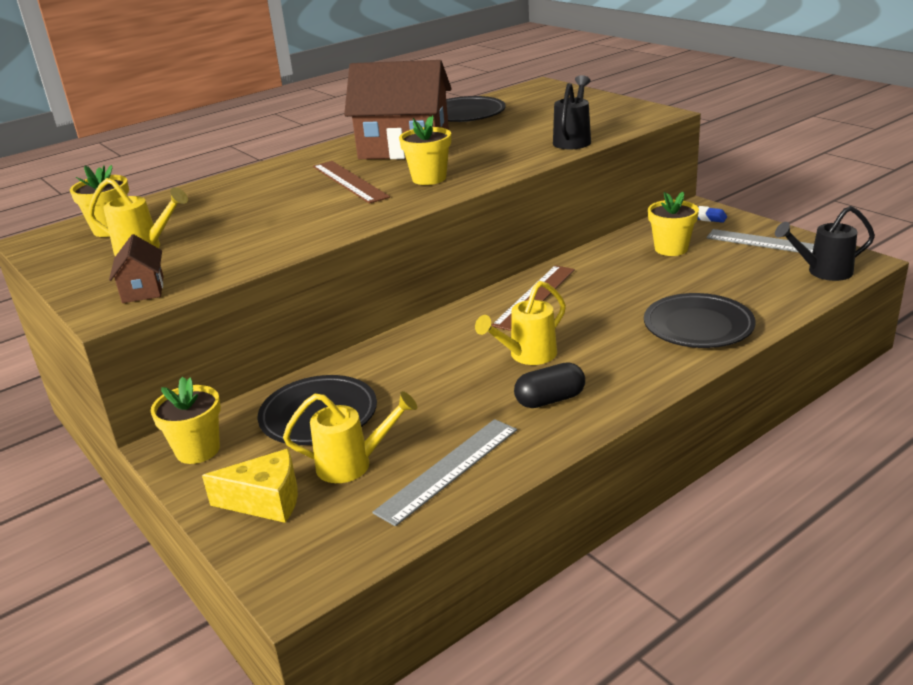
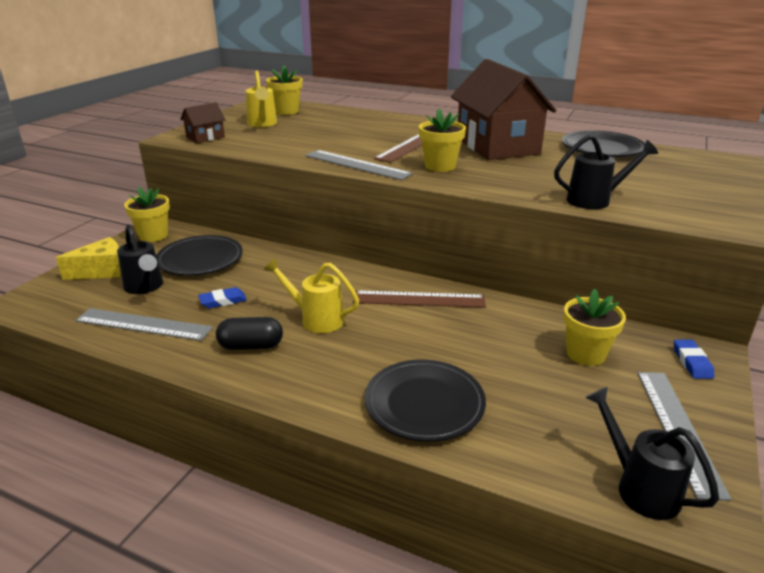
camera: 60 degrees right, 0 degrees up
(266, 501) = (102, 271): yellow cheese -> yellow cheese turned 90 degrees counterclockwise
(352, 464) = (145, 287): yellow watering can -> black watering can
(376, 213) = (357, 165): none -> grey ruler
(441, 408) = (223, 301): none -> blue eraser
(550, 400) = (251, 346): black capsule -> black capsule turned 45 degrees counterclockwise

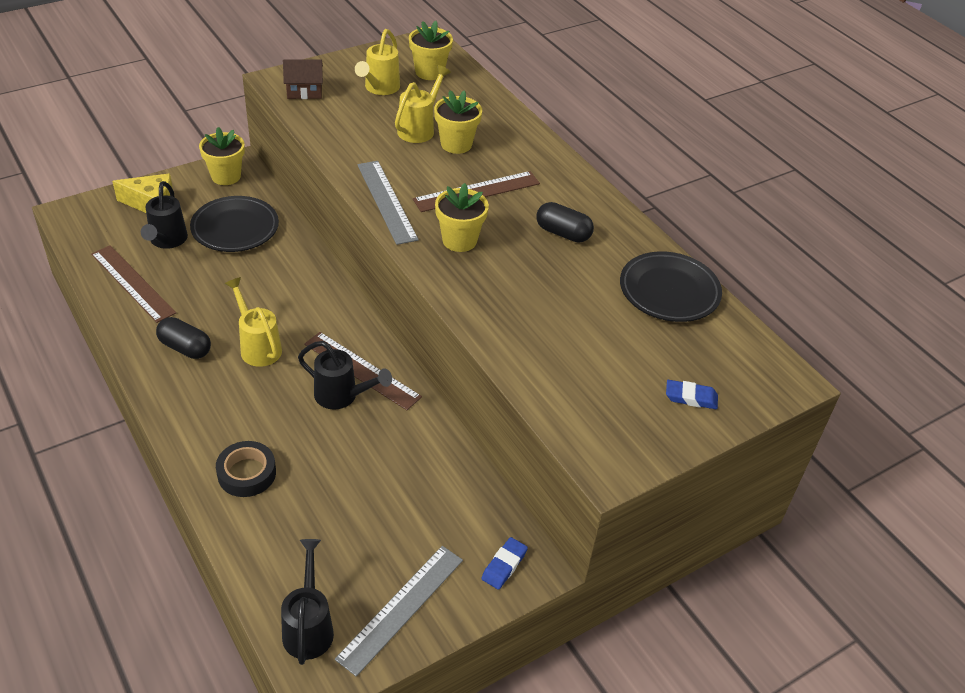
camera: 30 degrees right, 15 degrees up
(143, 324) = (132, 283): grey ruler -> brown ruler
(223, 301) = (209, 288): blue eraser -> blue eraser (691, 397)
(321, 132) = (419, 129): none -> yellow watering can
(424, 404) = (247, 473): black plate -> black tape
(497, 146) = (563, 233): brown house -> black capsule
(585, 354) = (426, 504): yellow flower pot -> yellow flower pot (456, 144)
(595, 200) = (531, 363): black watering can -> black watering can (342, 396)

